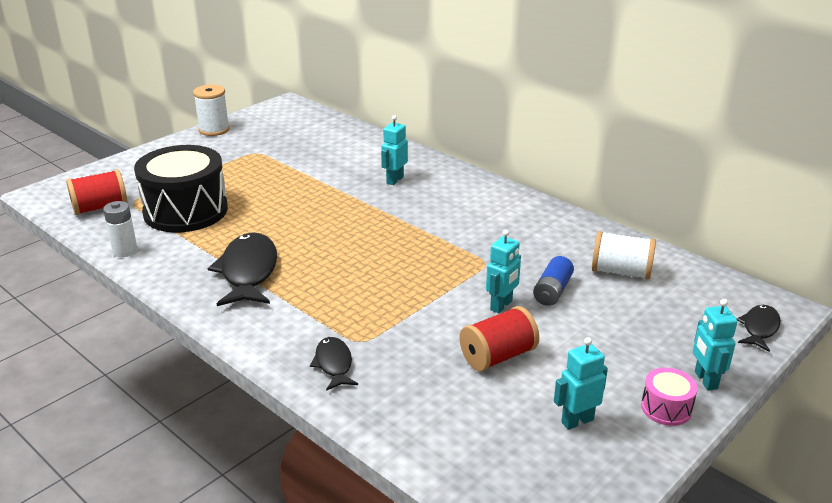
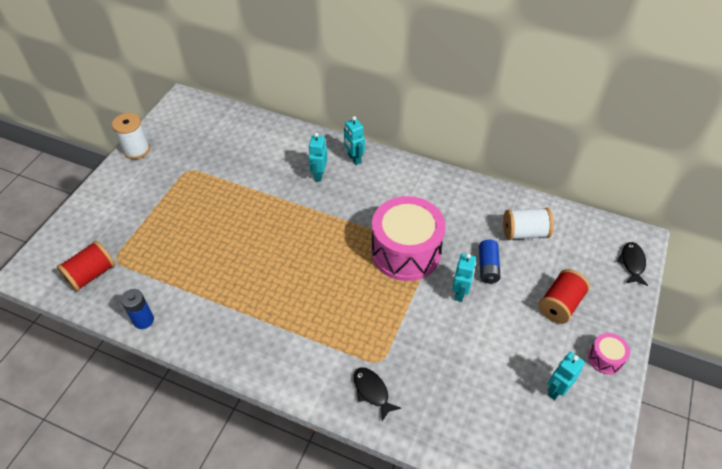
camera: 20 degrees left, 20 degrees up
(125, 251) = (143, 320): white battery -> blue battery
(186, 211) = (168, 258): black drum -> none
(248, 272) = (258, 314): black fish -> none
(456, 258) = (406, 252): none -> pink drum
(498, 356) = (480, 345): red spool -> red spool (560, 304)
(705, 380) = (618, 324): turquoise robot -> turquoise robot (354, 159)

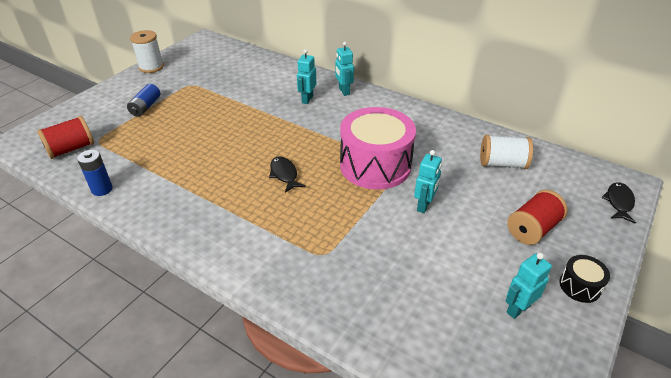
camera: 10 degrees right, 10 degrees down
(372, 391) = (307, 281): black fish -> black fish (284, 174)
(488, 267) = (458, 187): blue battery -> blue battery (145, 107)
(605, 358) = (580, 286): pink drum -> black drum

